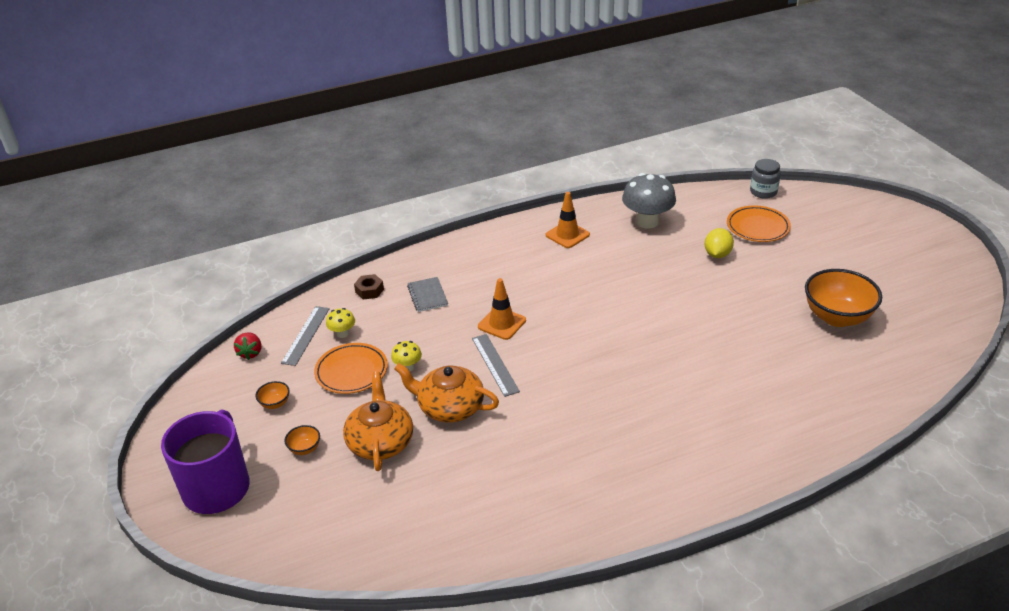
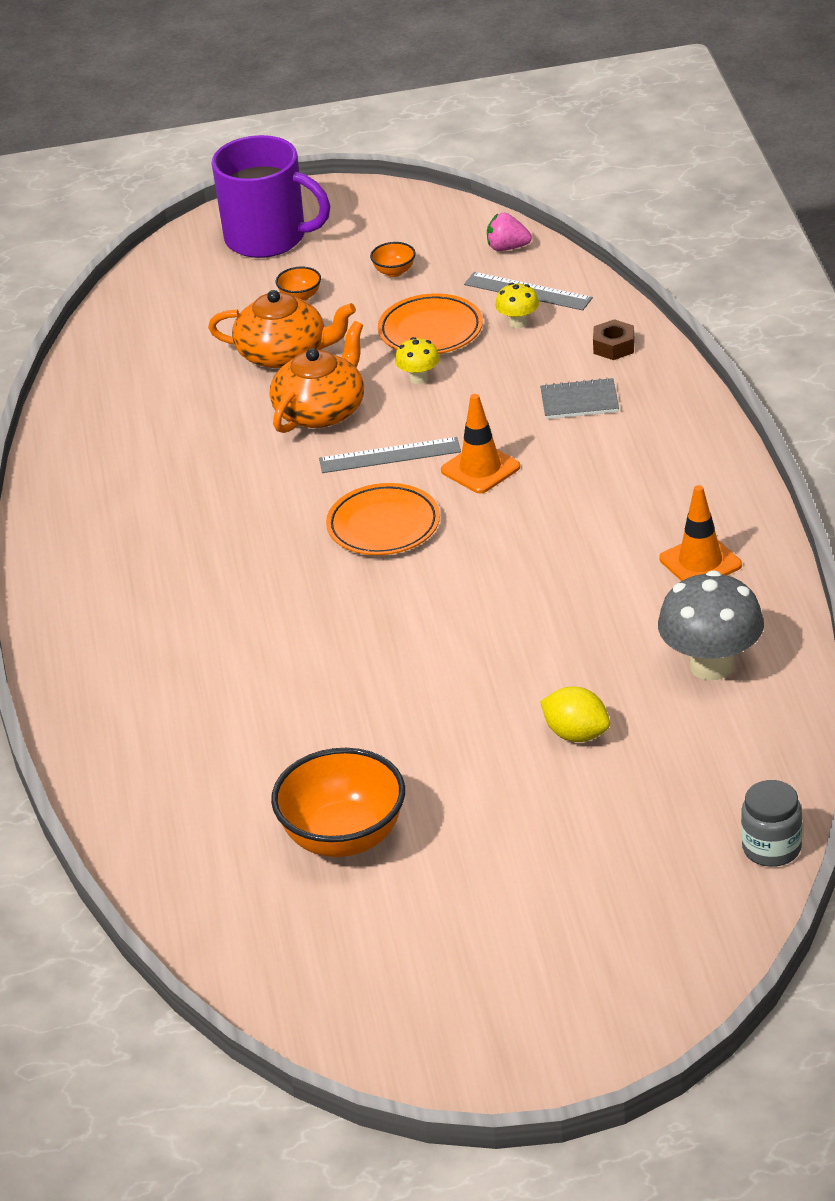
camera: 105 degrees right, 0 degrees up
(250, 353) = (507, 248): red strawberry -> pink strawberry
(757, 227) = (645, 808): orange plate -> orange plate (383, 526)

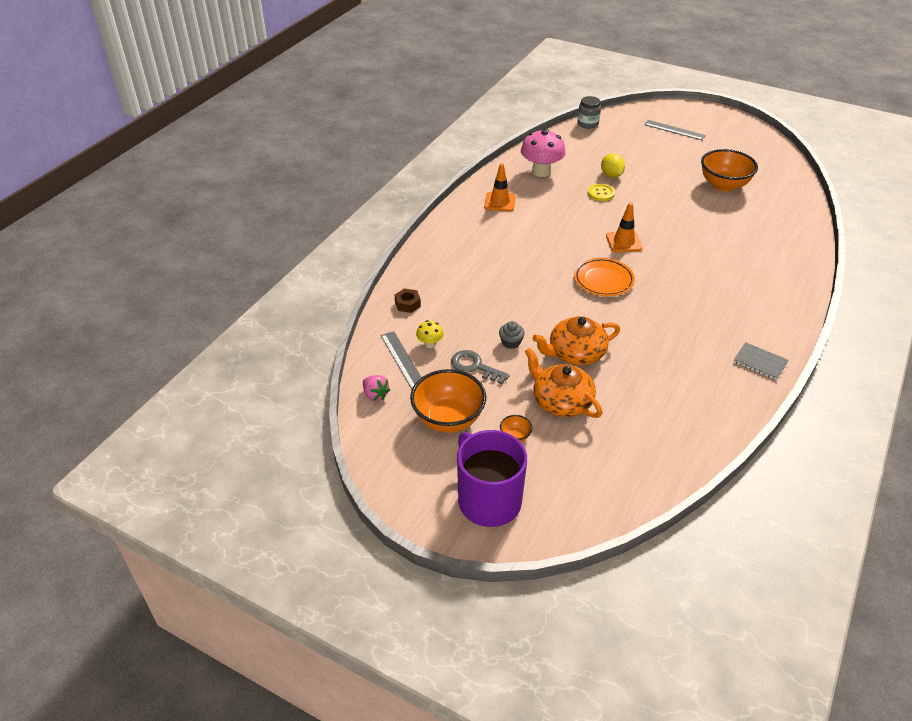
camera: 145 degrees left, 5 degrees up
(389, 455) = (567, 310): grey ruler -> grey ruler (674, 130)
(394, 272) = (448, 419): orange bowl -> orange bowl, size x2.34
(419, 378) = (511, 342): yellow mushroom -> grey cupcake
(430, 331) = (474, 366): orange plate -> grey key
(480, 469) = (535, 281): orange traffic cone -> orange traffic cone (623, 242)
(552, 681) = (601, 193): none -> yellow button
(579, 401) = (457, 287): grey notebook -> grey notebook (760, 362)
(711, 665) = (541, 172): grey mushroom -> pink mushroom

